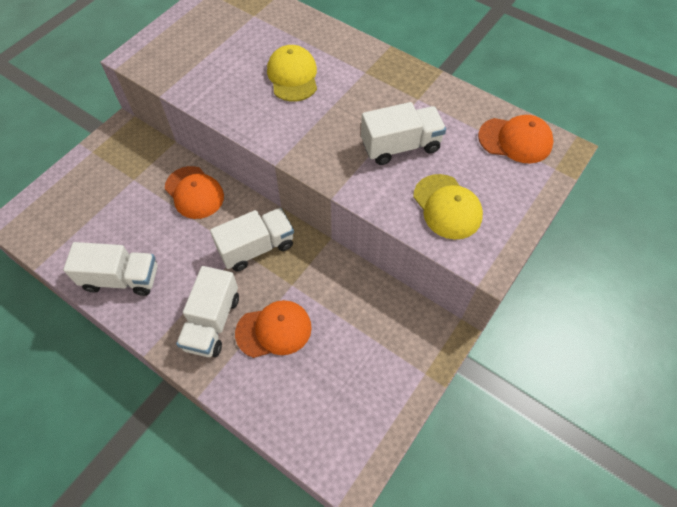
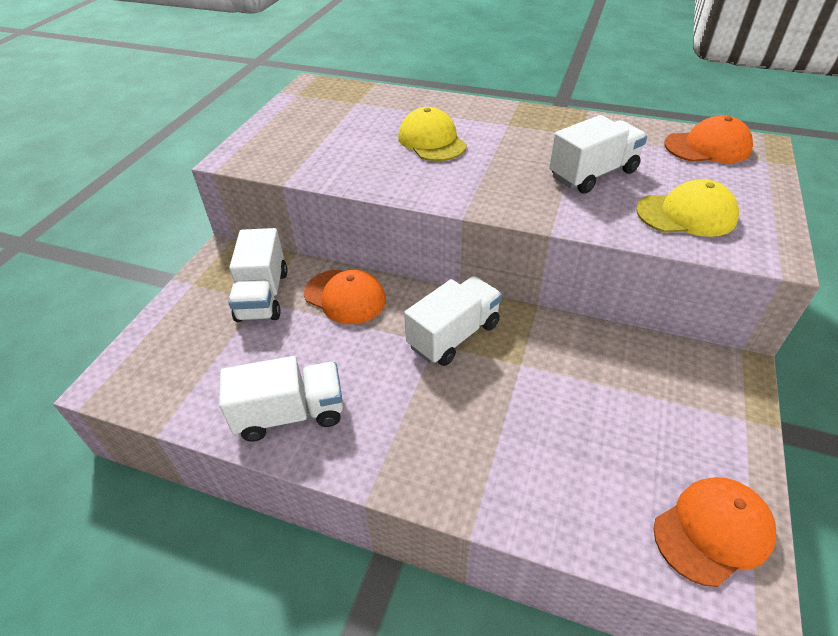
camera: 15 degrees left, 15 degrees down
(212, 322) = (441, 434): white truck -> white truck (263, 295)
(274, 330) = (528, 421): orange cap -> orange cap (713, 531)
(447, 207) = (686, 214): yellow cap -> yellow cap turned 45 degrees counterclockwise

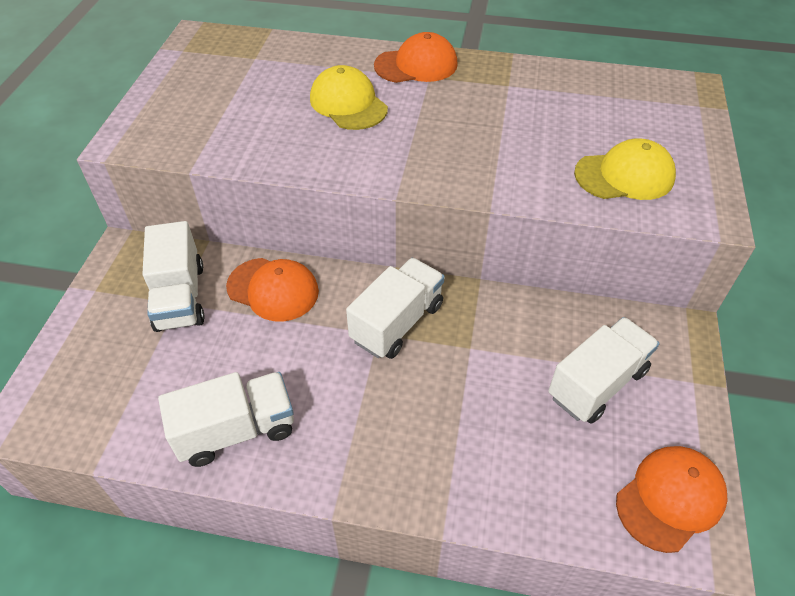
camera: 10 degrees left, 5 degrees up
(593, 174) = (526, 134): white truck -> white truck (597, 383)
(707, 147) = (639, 92): orange cap -> orange cap (416, 65)

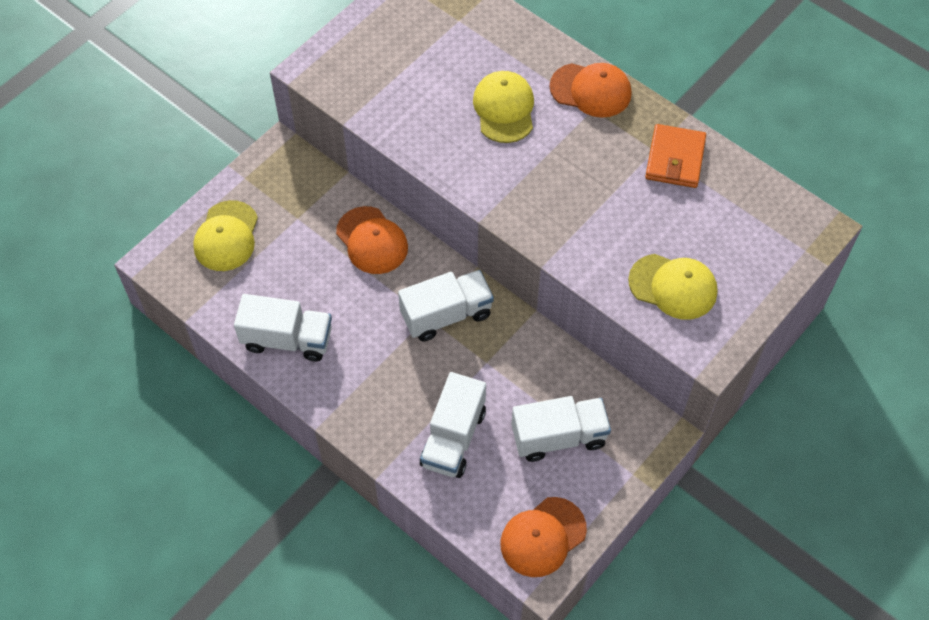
camera: 30 degrees right, 10 degrees up
(102, 355) = (226, 236): none -> yellow cap
(180, 297) = (301, 214): white truck -> white truck (453, 438)
(531, 85) = (675, 159): none -> orange wallet
(670, 498) = (543, 537): orange cap -> orange cap turned 150 degrees clockwise

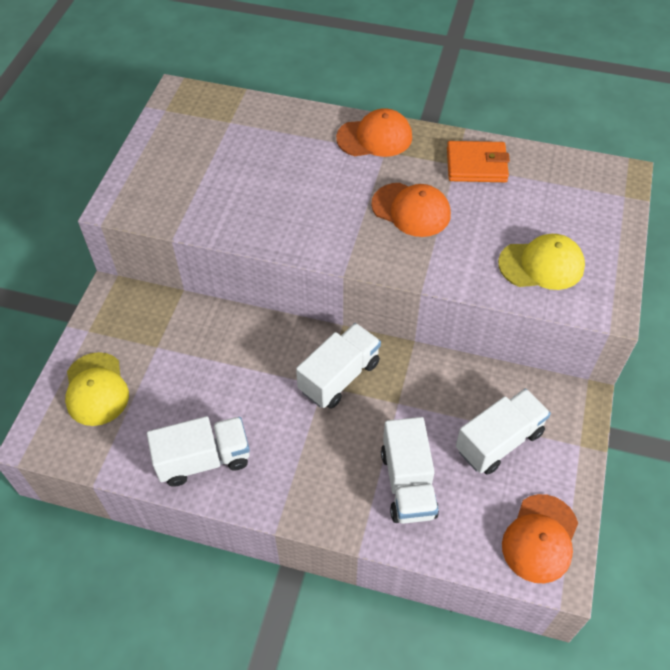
camera: 25 degrees left, 5 degrees down
(372, 240) = (237, 339): orange cap -> orange cap (411, 210)
(504, 109) = (310, 177): yellow cap -> none
(675, 159) = (476, 165): orange wallet -> orange wallet turned 75 degrees counterclockwise

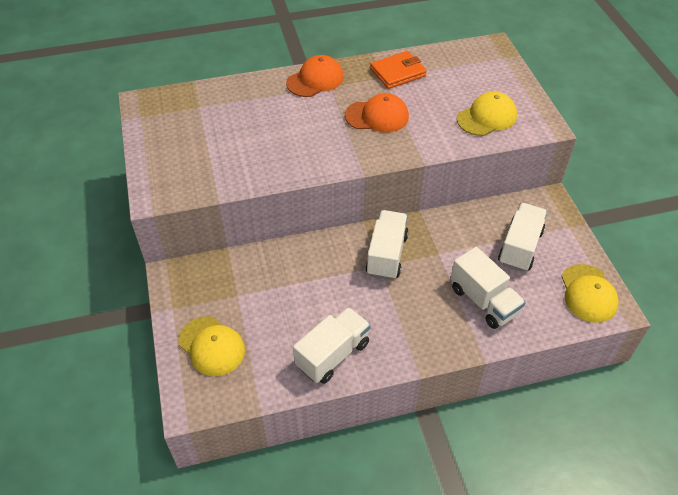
camera: 30 degrees left, 5 degrees down
(540, 538) = (588, 293): orange cap -> yellow cap

